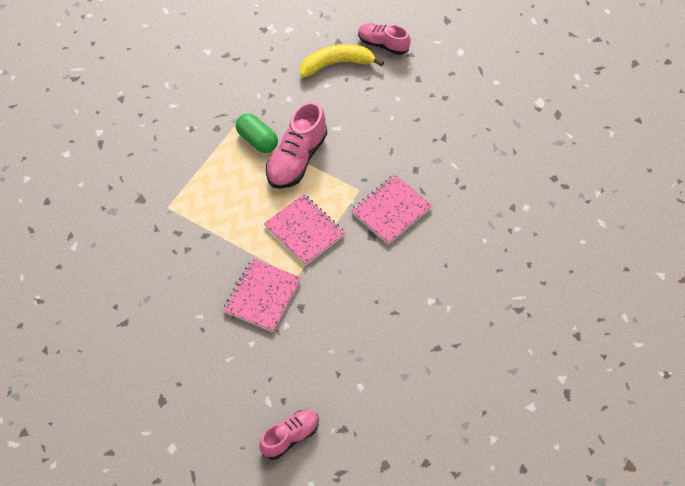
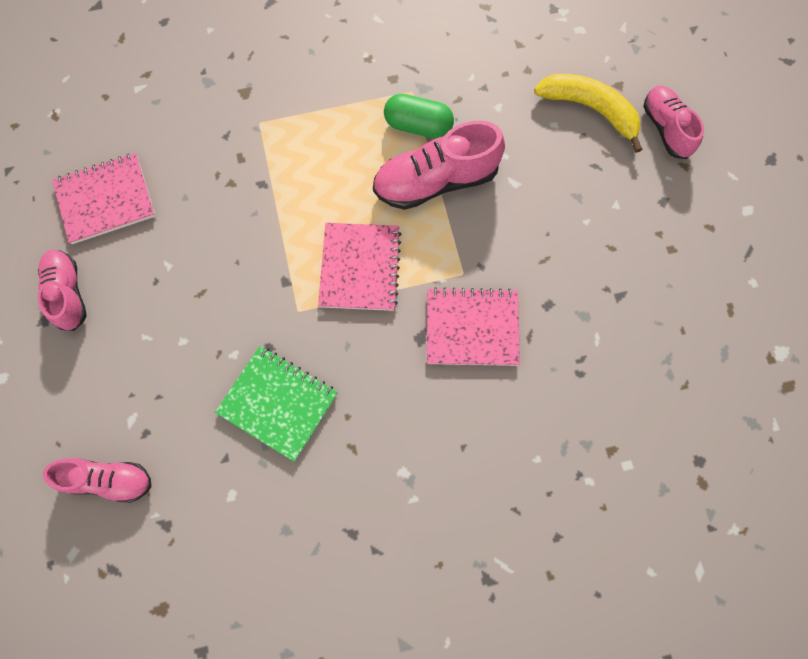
camera: 45 degrees right, 15 degrees up
(160, 376) = (68, 293): none -> pink shoe
(257, 140) = (418, 126): green capsule -> green capsule turned 75 degrees counterclockwise
(262, 296) = (245, 300): pink notebook -> pink notebook (105, 200)
(335, 326) = (278, 403): none -> green notebook

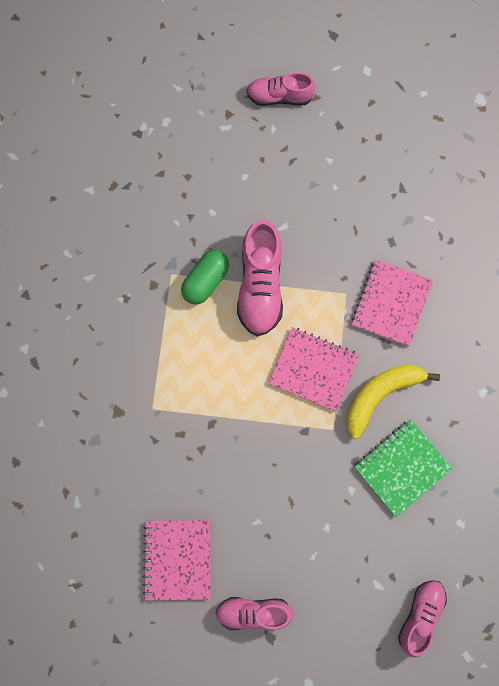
camera: 70 degrees left, 5 degrees up
(590, 109) = (242, 144): yellow banana -> yellow banana (380, 395)

